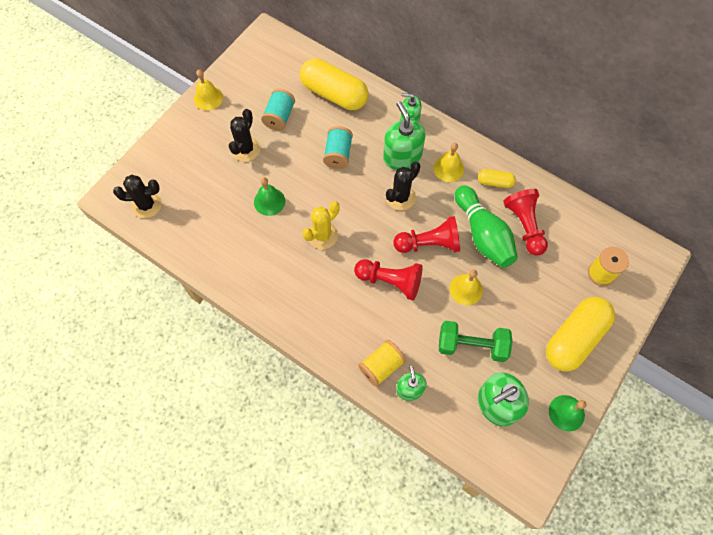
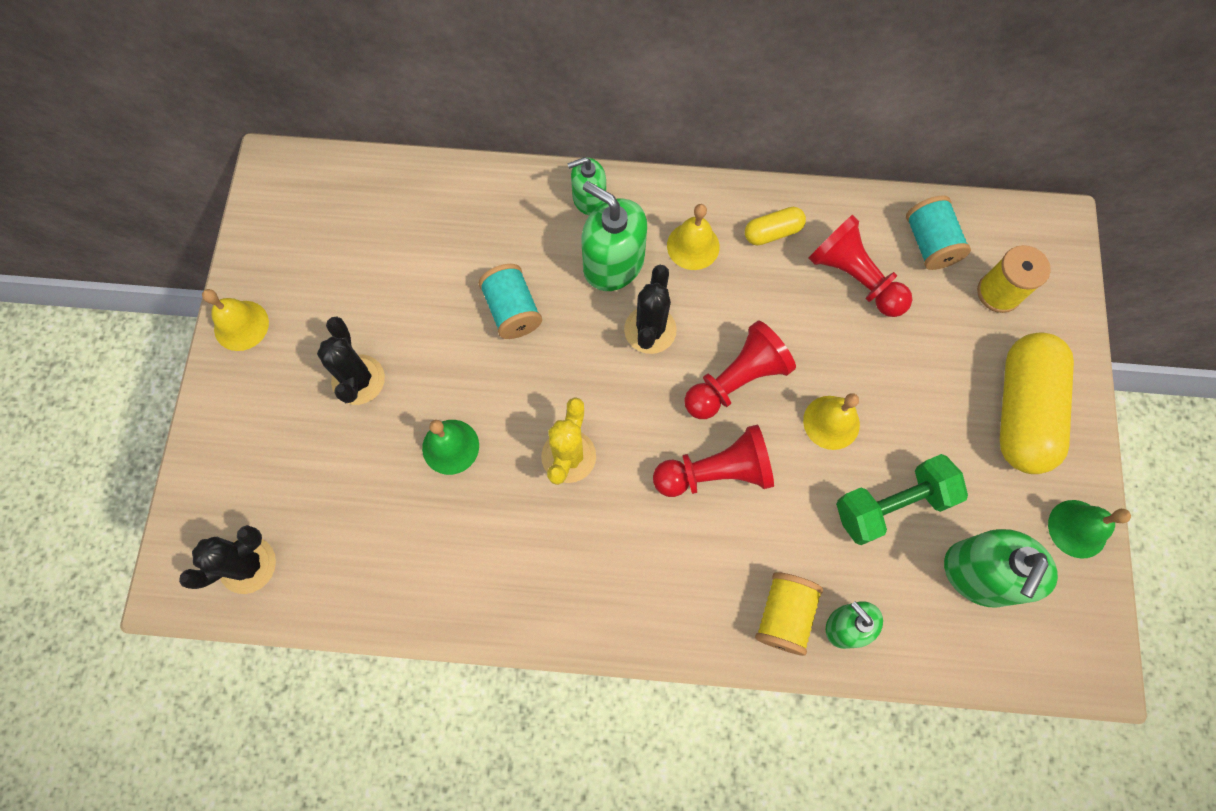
camera: 30 degrees left, 5 degrees up
(279, 117) = (381, 297): turquoise spool -> turquoise spool (929, 243)
(334, 94) = (446, 215): yellow capsule -> none
(483, 235) = (804, 323): green bowling pin -> none

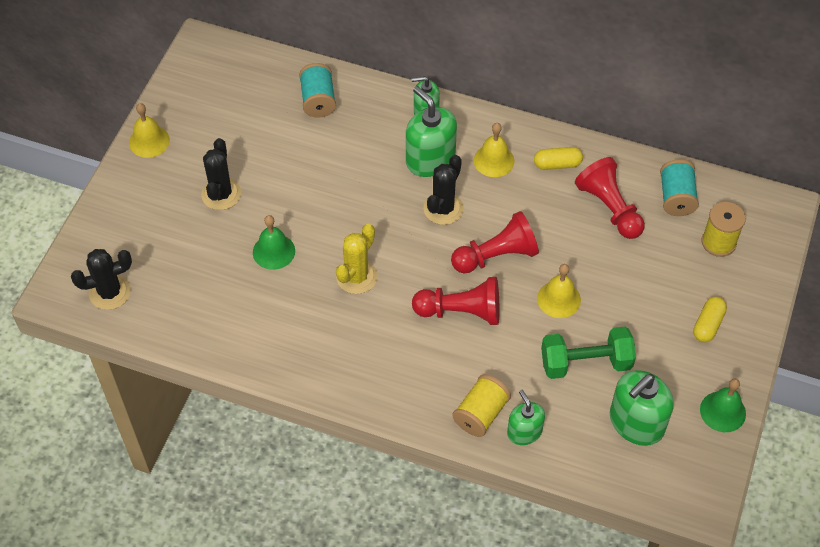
camera: 15 degrees right, 15 degrees down
(512, 310) = (346, 174): turquoise spool -> turquoise spool (318, 100)
(1021, 411) = (708, 324): yellow capsule -> yellow capsule, size x0.47

